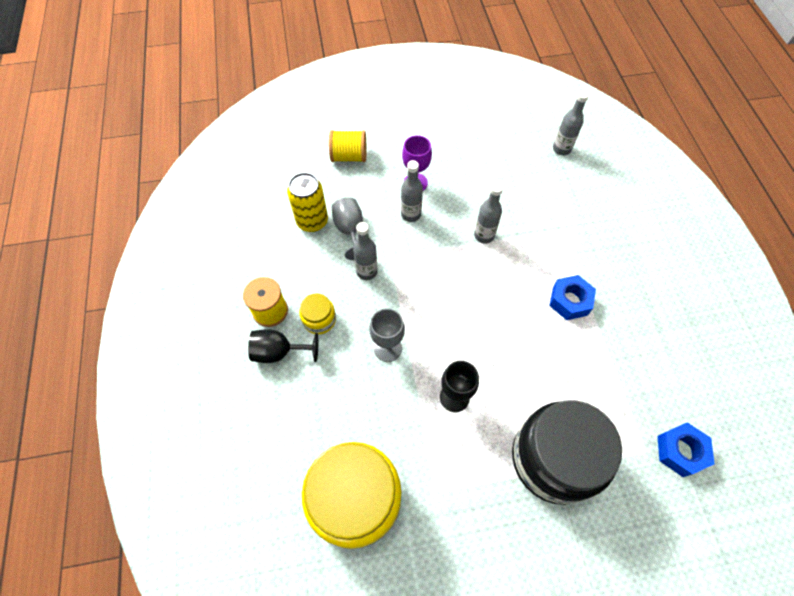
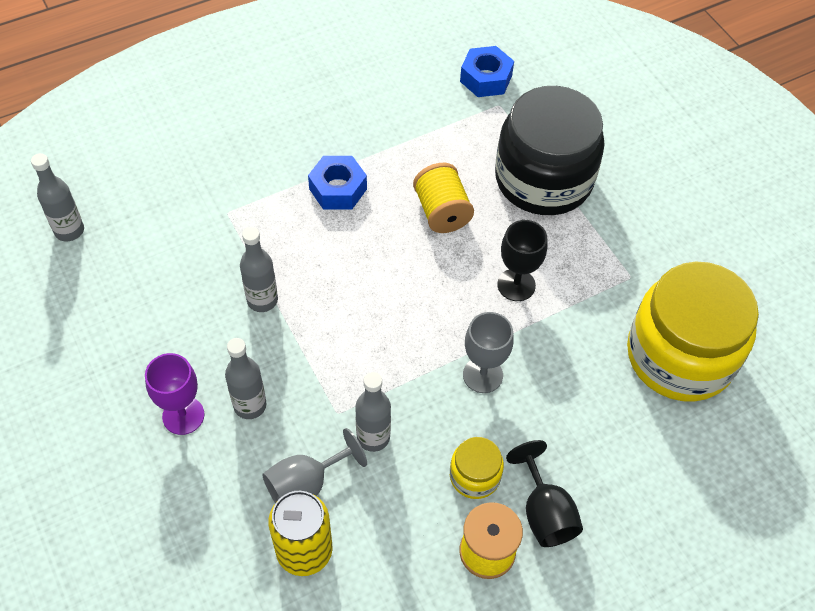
camera: 110 degrees left, 5 degrees down
(349, 156) = (146, 539): yellow spool -> yellow spool (442, 212)

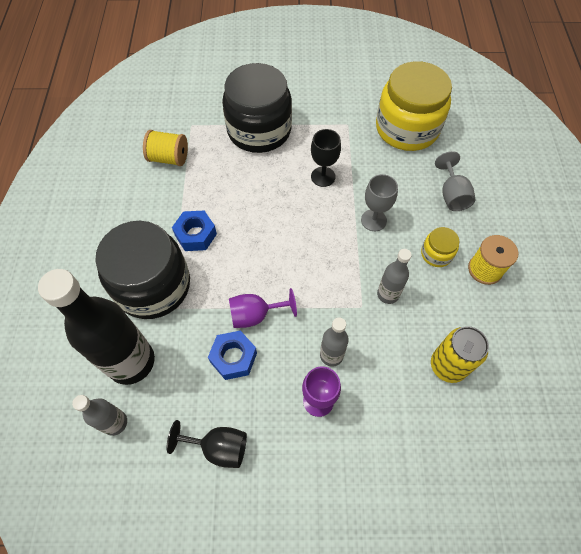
camera: 60 degrees left, 5 degrees up
(143, 209) = (131, 362): none -> black bottle
(246, 182) = (153, 286): none -> black jar
(262, 300) = (255, 315): grey bottle -> purple goblet
(306, 485) = (403, 346): grey goblet -> grey goblet (452, 195)
(442, 212) = (250, 188): yellow spool -> yellow spool (169, 158)
(486, 78) = (166, 122): blue nut -> blue nut (233, 357)
(544, 512) = (472, 231): black goblet -> black goblet (218, 447)

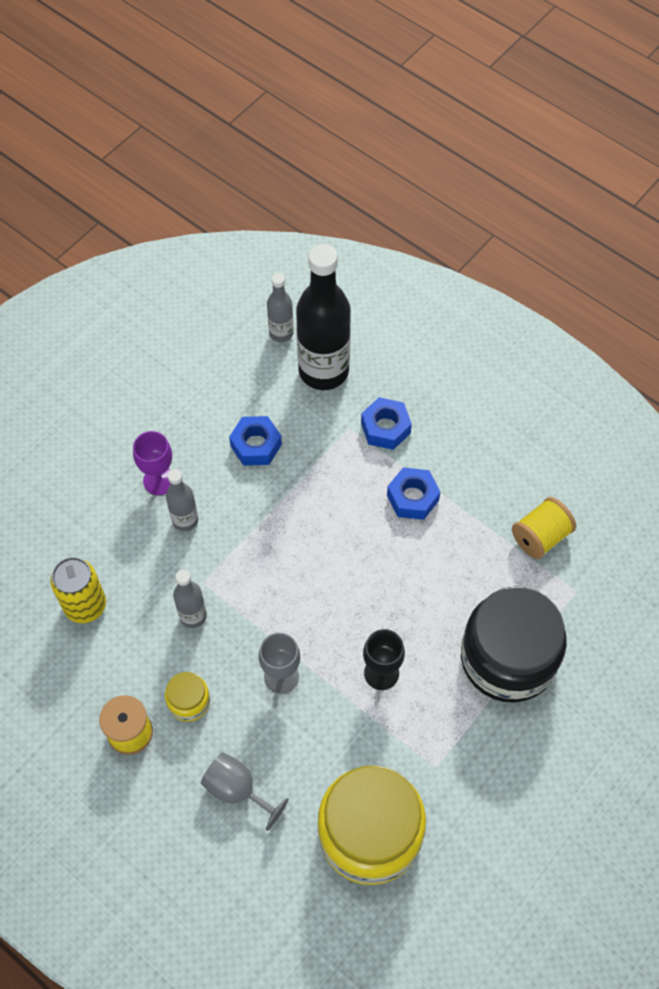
camera: 130 degrees right, 0 degrees up
(153, 286) = (385, 428): black jar -> blue nut
(218, 447) = (194, 387): black goblet -> none
(255, 315) = (279, 489): purple goblet -> none

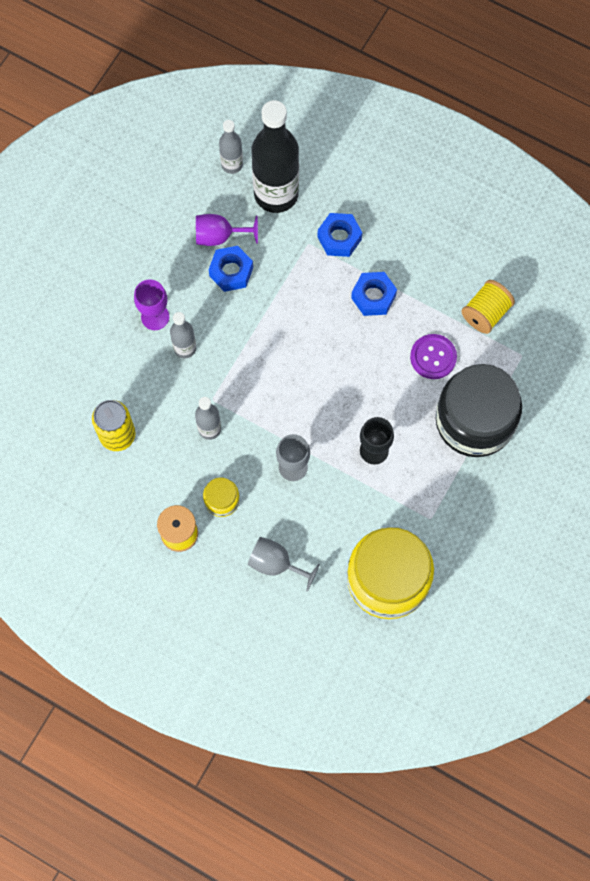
camera: 10 degrees left, 10 degrees up
(251, 405) = (219, 236): none -> purple goblet
(470, 576) = (433, 357): none -> purple button

